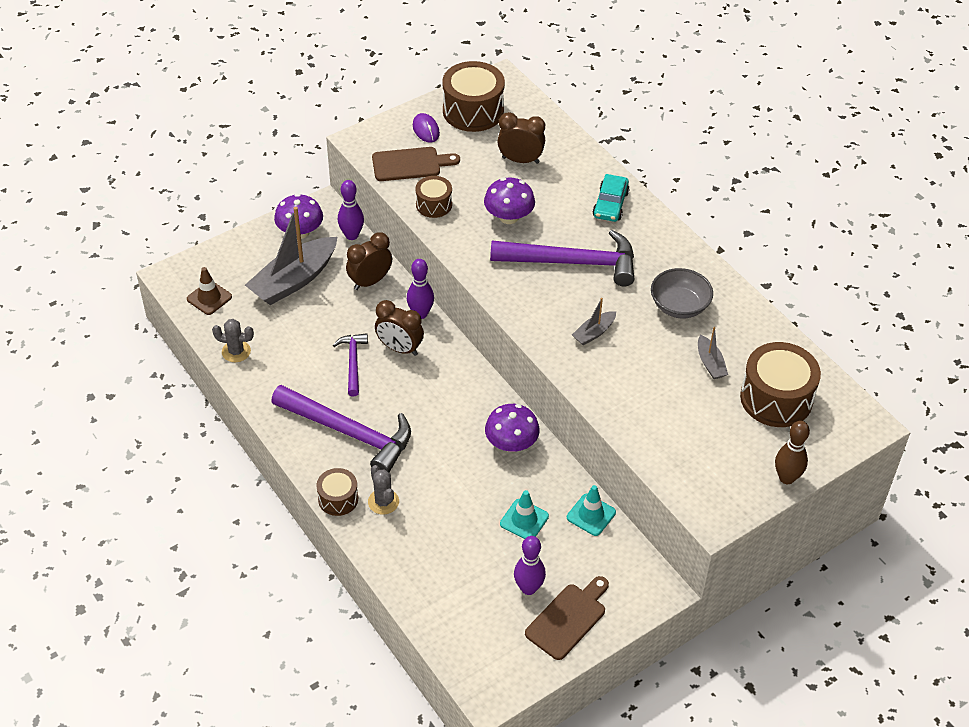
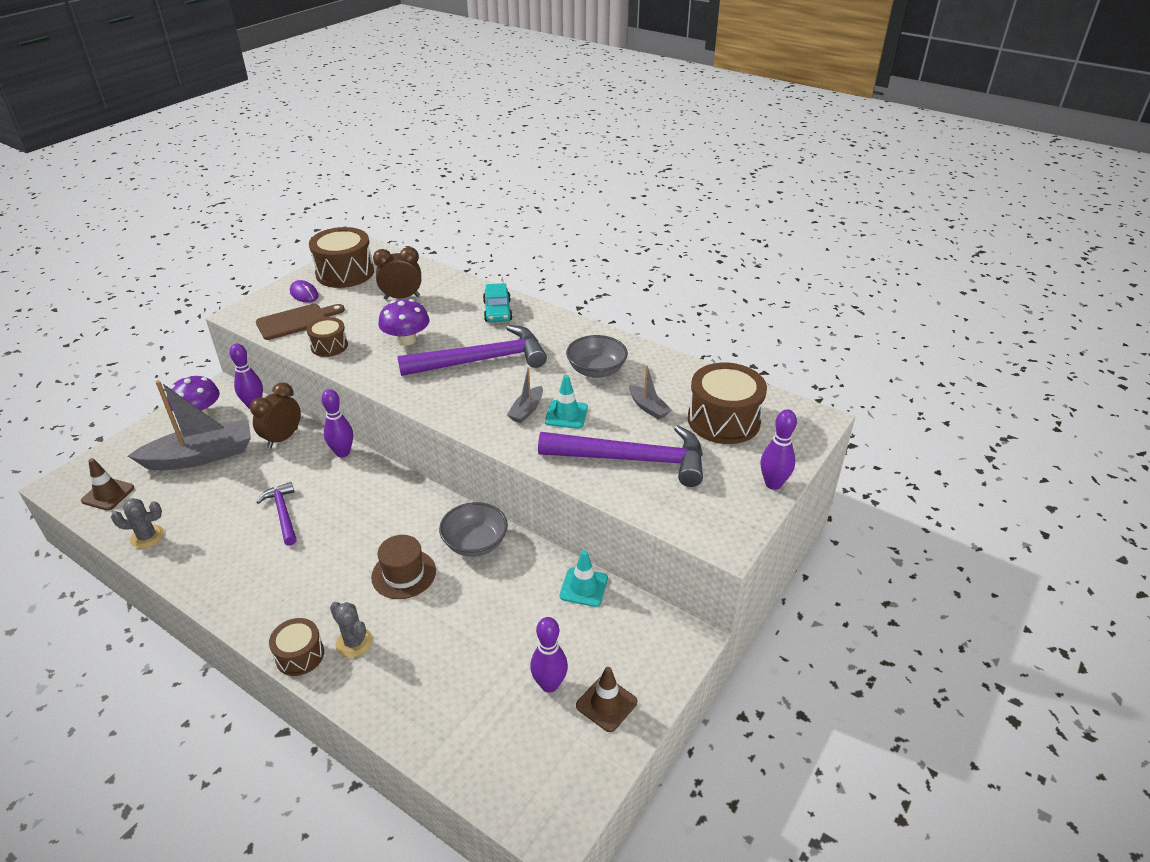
camera: 20 degrees left, 10 degrees down
(294, 280) = (201, 456): grey boat -> grey boat turned 135 degrees counterclockwise
(350, 433) = (297, 582): purple hammer -> purple hammer (633, 460)
(399, 348) = (330, 488): brown clock -> none
(440, 454) = (404, 574): none -> brown hat
(511, 443) = (475, 543): purple mushroom -> grey bowl
(524, 520) = (516, 613): turquoise traffic cone -> turquoise traffic cone (566, 415)
(568, 619) = (606, 704): brown cutting board -> brown traffic cone
(786, 478) = (773, 484): brown bowling pin -> purple bowling pin

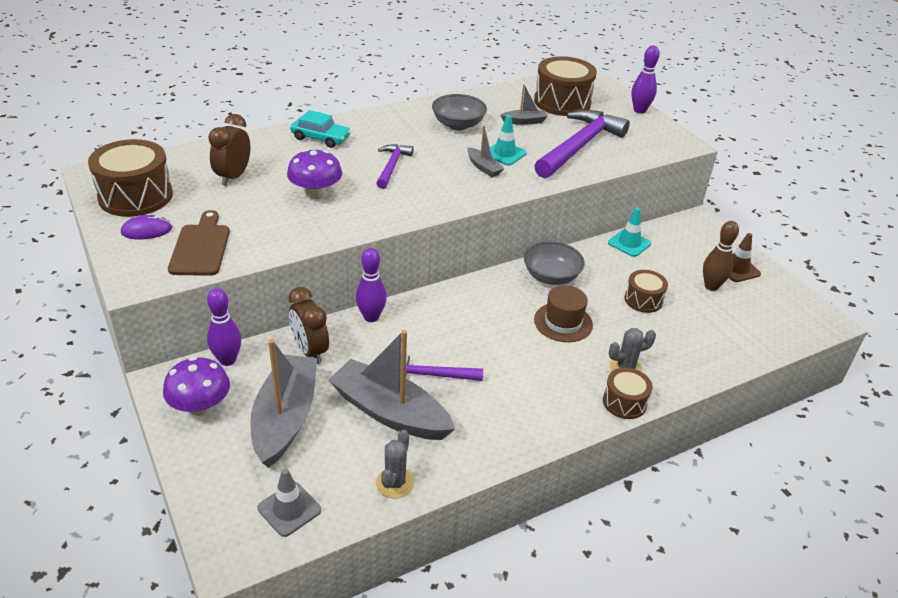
camera: 65 degrees left, 0 degrees up
(108, 494) = (289, 509): brown traffic cone -> grey traffic cone
(227, 505) = (390, 412): none -> grey boat
(329, 346) = (276, 237): brown drum -> brown drum (643, 300)
(482, 360) = (392, 166): purple hammer -> purple hammer, size x0.53
(549, 684) = (711, 286): purple bowling pin -> brown bowling pin

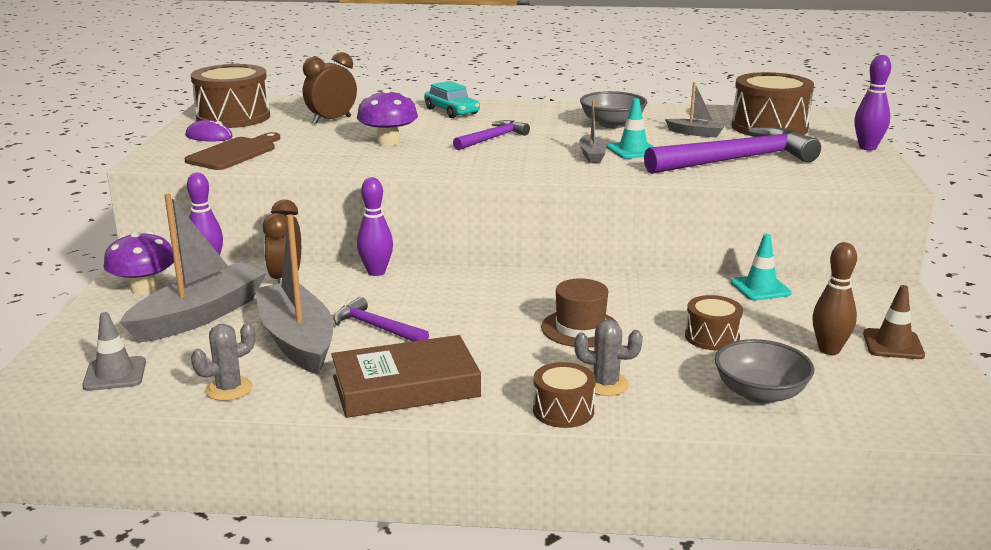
camera: 35 degrees right, 15 degrees down
(511, 424) = (405, 386): none -> brown book
(551, 277) = (617, 291): grey bowl -> grey bowl (760, 393)

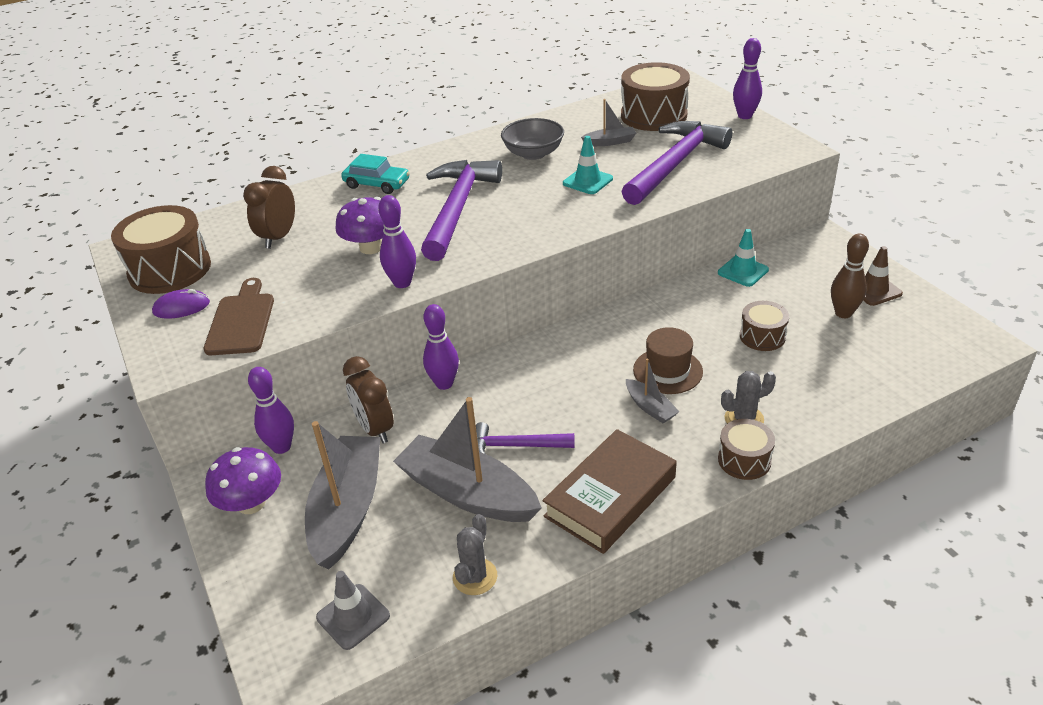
camera: 30 degrees left, 15 degrees up
(378, 165) = (402, 283): none -> purple bowling pin
(493, 138) = (458, 208): purple hammer -> purple hammer, size x1.90
(592, 155) = (563, 199): grey boat -> grey boat (650, 407)
(760, 393) = (845, 376): grey bowl -> none

